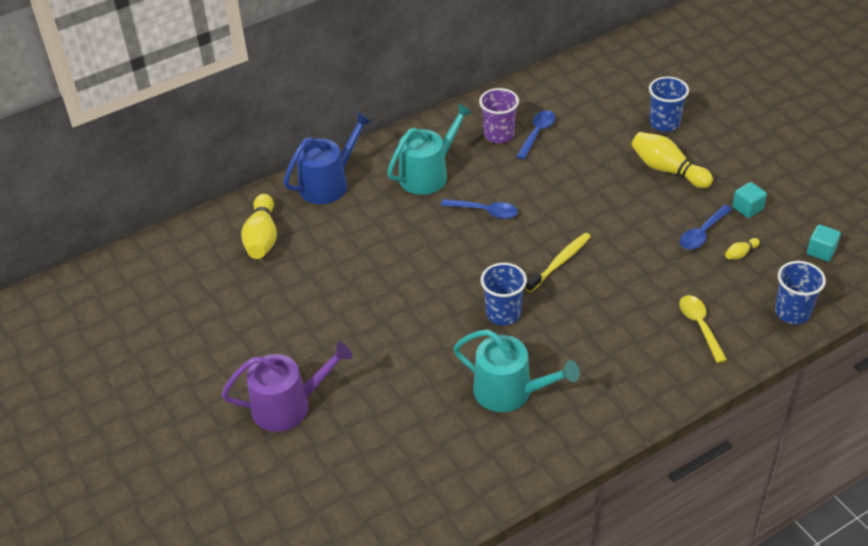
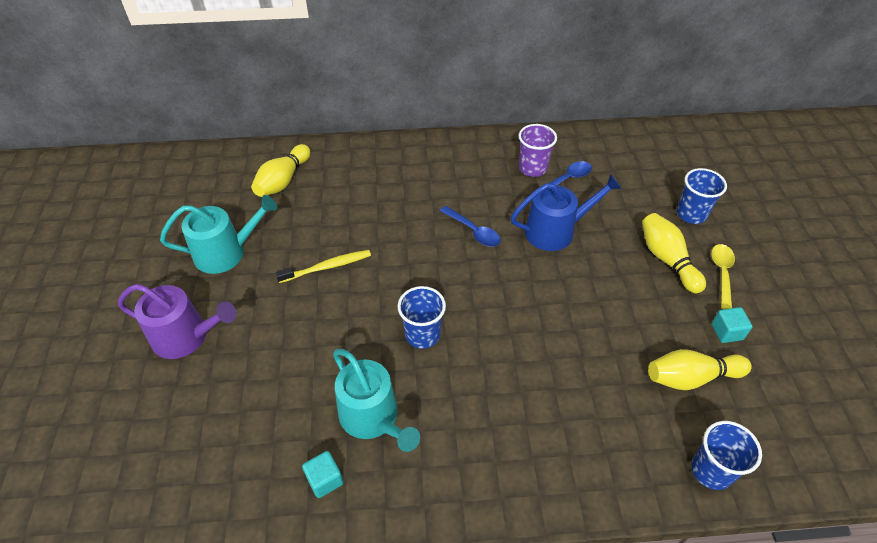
camera: 25 degrees right, 5 degrees up
(328, 183) = (366, 156): blue watering can -> blue watering can (555, 231)
(428, 174) = (449, 179): turquoise watering can -> turquoise watering can (226, 252)
(560, 262) = (507, 307): yellow toothbrush -> yellow toothbrush (327, 267)
(700, 326) = (601, 438): yellow spoon -> yellow spoon (722, 273)
(702, 233) = (663, 338): blue spoon -> none
(740, 254) = (691, 377): yellow bowling pin -> yellow bowling pin, size x2.19
(821, 251) = (783, 414): turquoise cube -> turquoise cube (325, 480)

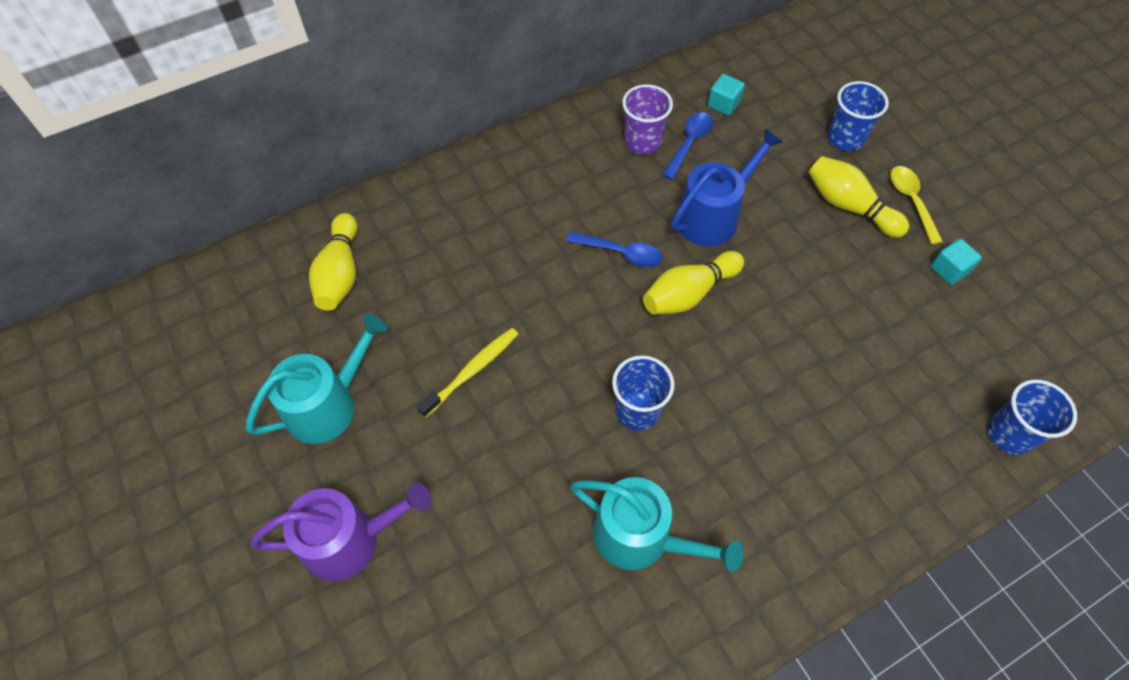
camera: 25 degrees left, 10 degrees up
(325, 480) = (631, 636): turquoise cube -> turquoise cube (723, 104)
(691, 377) = (941, 338): yellow bowling pin -> yellow bowling pin (689, 293)

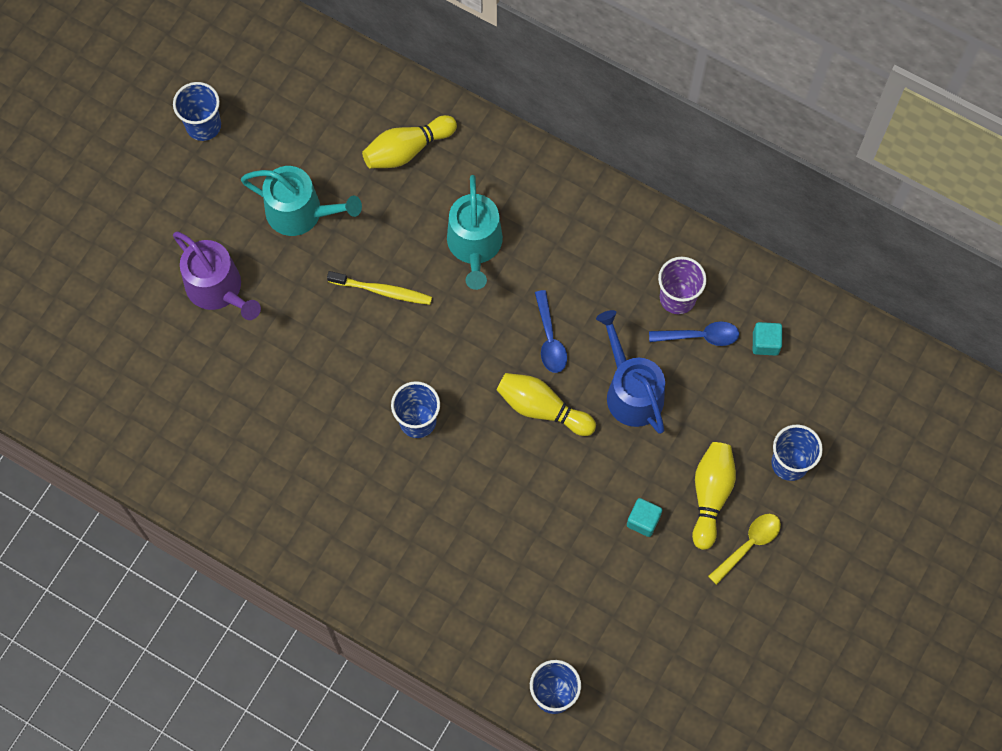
camera: 60 degrees right, 10 degrees up
(148, 452) = (203, 125): none -> blue cup
(641, 537) = (323, 470): turquoise watering can -> turquoise watering can (475, 245)
(713, 216) = (631, 391): blue watering can -> blue watering can turned 135 degrees counterclockwise
(949, 270) = (690, 600): turquoise cube -> turquoise cube (643, 521)

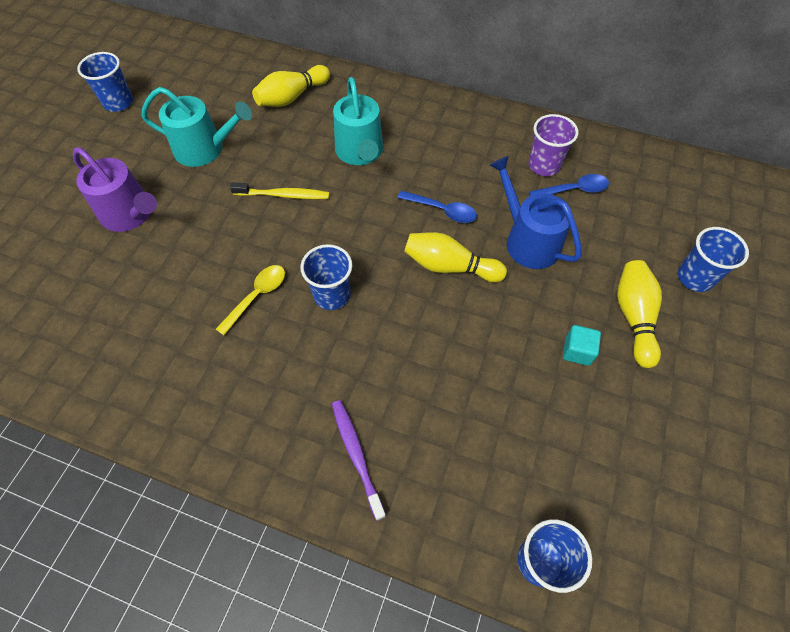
camera: 10 degrees left, 10 degrees down
(417, 582) = (356, 455): none -> purple toothbrush
(550, 339) = (442, 210): blue spoon -> blue spoon turned 45 degrees counterclockwise
(748, 545) = (689, 357): yellow spoon -> yellow spoon (257, 296)
(765, 343) = (631, 187): turquoise cube -> none

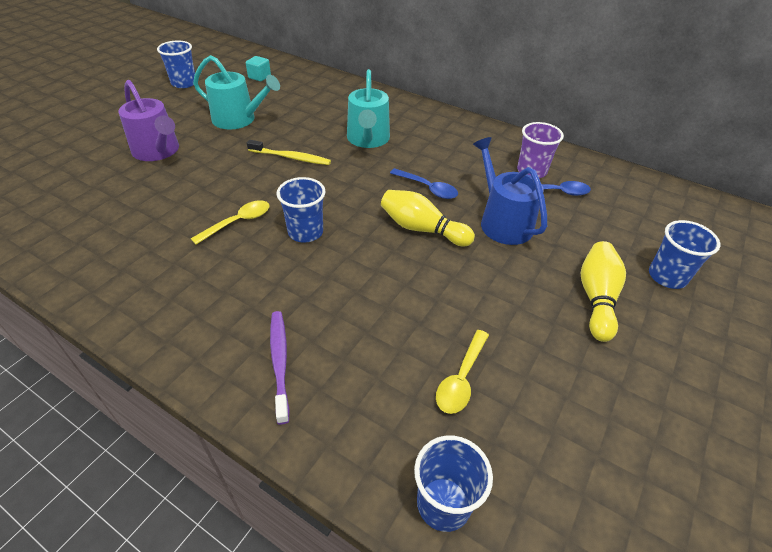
camera: 10 degrees right, 15 degrees down
(292, 97) = (324, 98): yellow bowling pin -> none
(528, 435) = (461, 379): none -> yellow spoon
(577, 351) = (531, 316): turquoise cube -> turquoise cube (259, 77)

